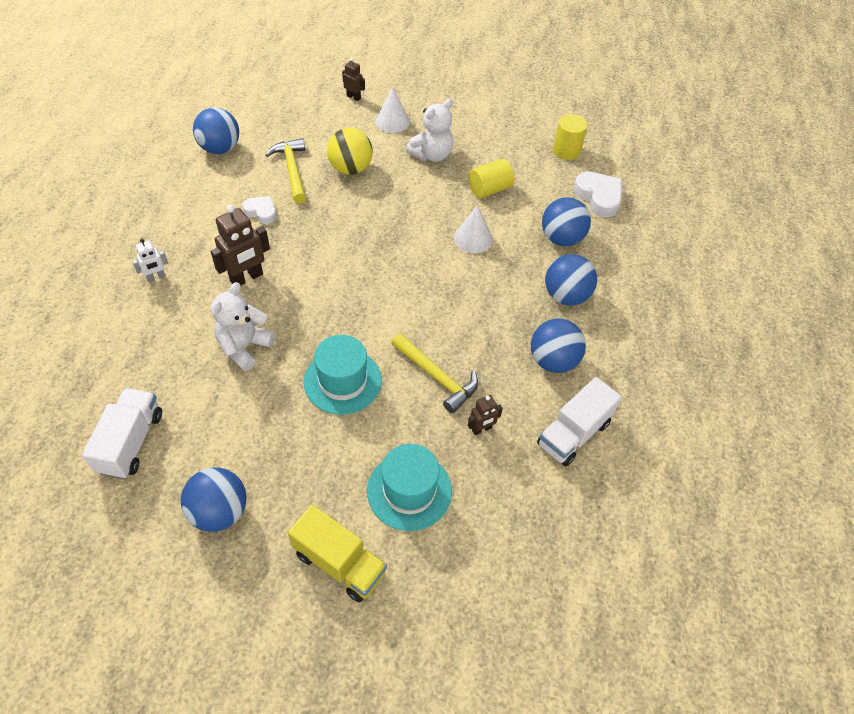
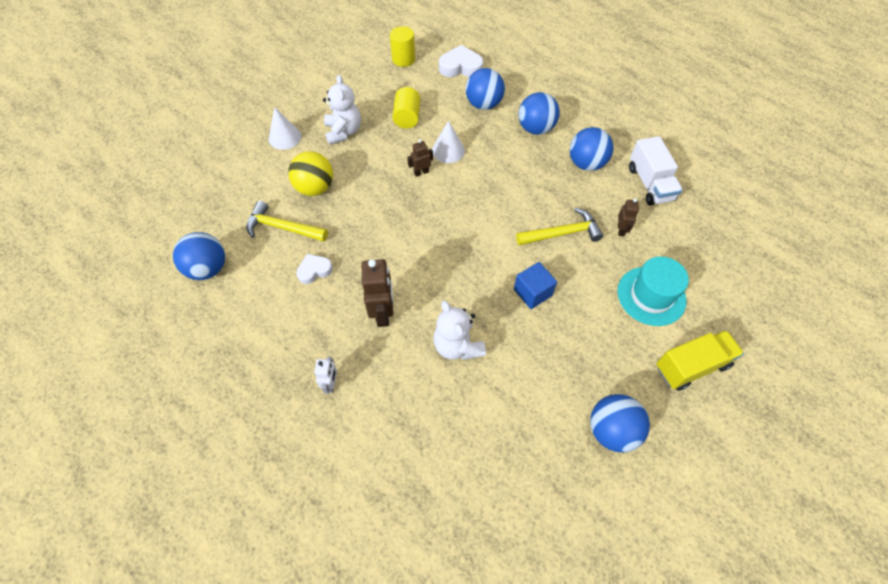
camera: 55 degrees left, 5 degrees up
(131, 442) = (508, 474): white truck -> none
(342, 381) = (532, 292): turquoise hat -> blue cube
(353, 97) = (232, 148): brown robot -> brown robot (421, 172)

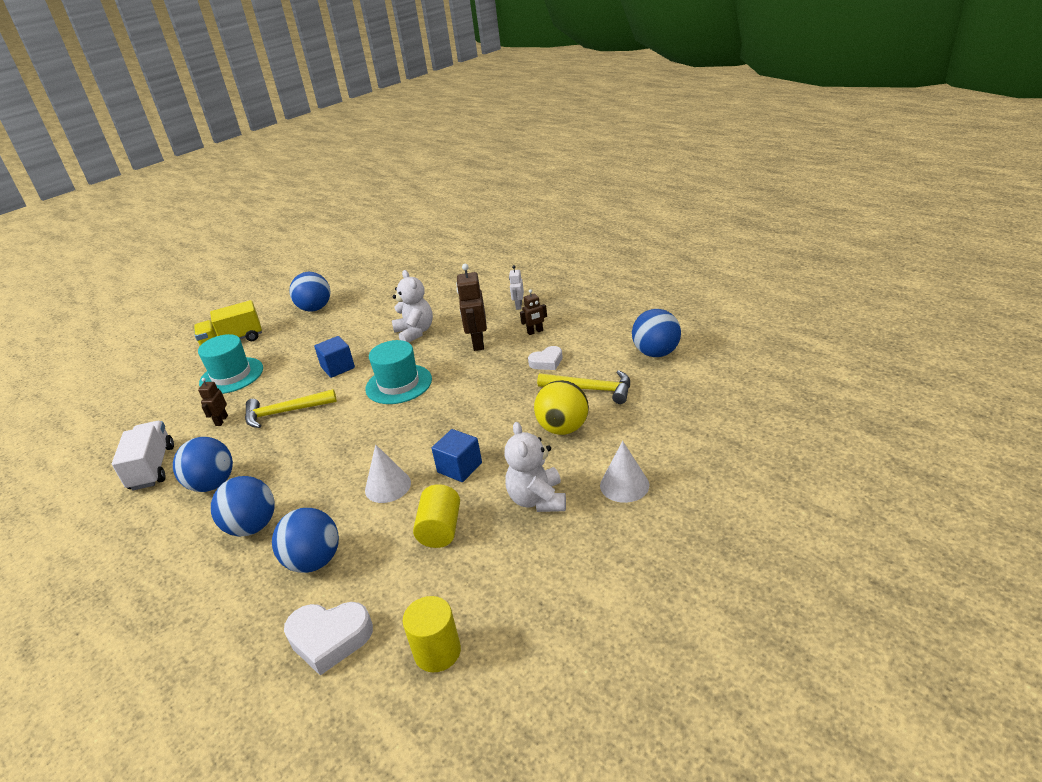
camera: 175 degrees left, 25 degrees down
(396, 160) = (459, 468): none -> blue cube
(421, 172) = (428, 456): brown robot -> brown robot (535, 332)
(460, 258) = (399, 384): none -> turquoise hat

